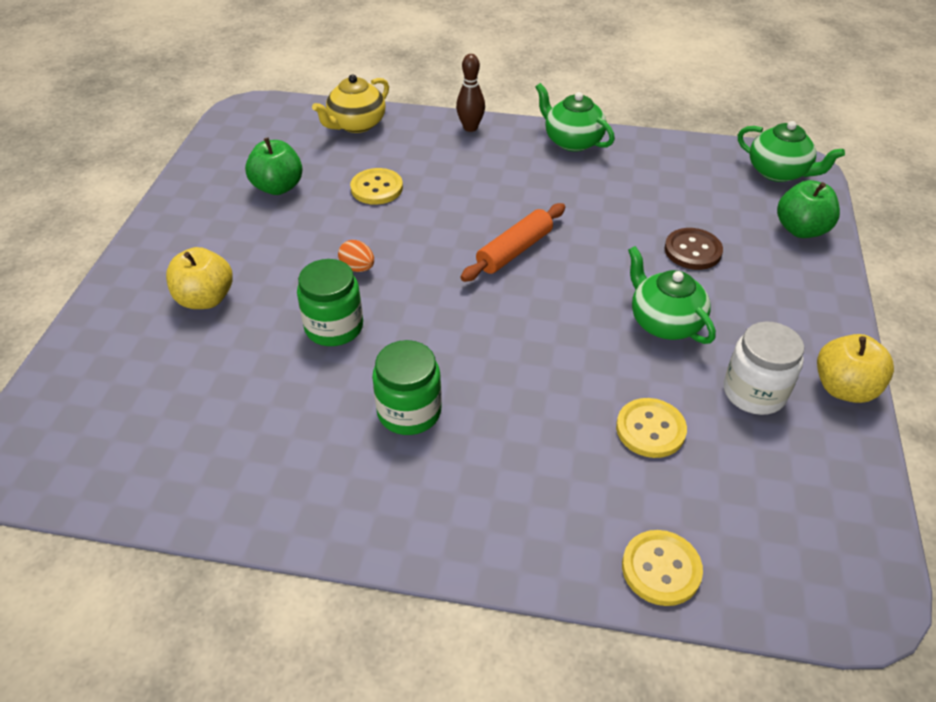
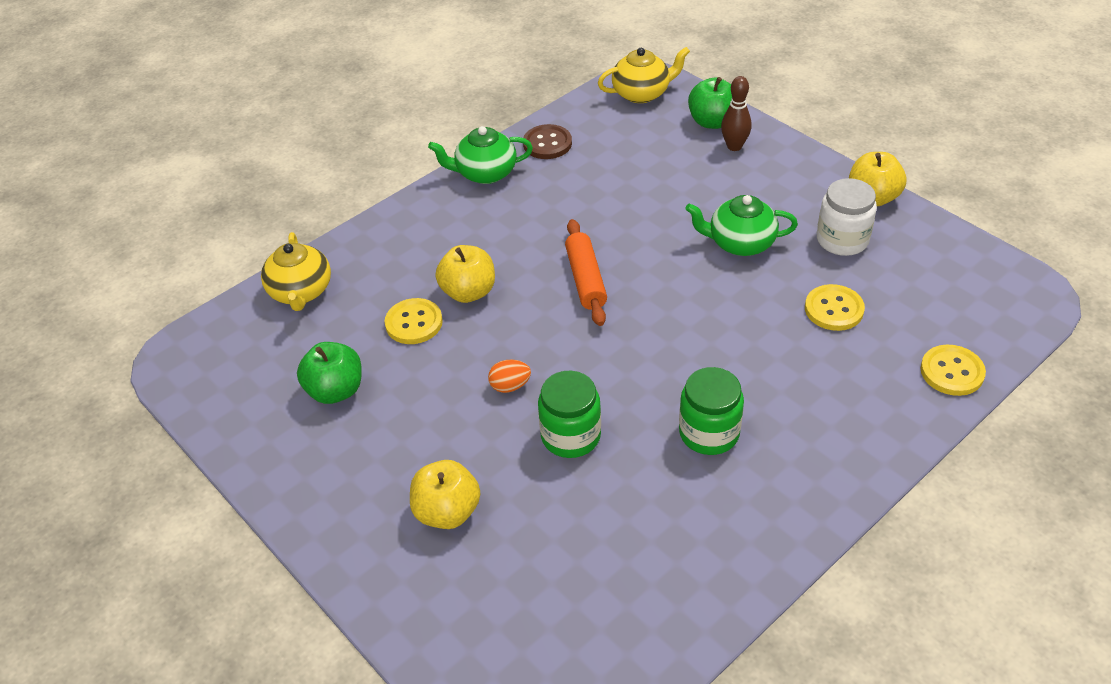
camera: 50 degrees left, 0 degrees up
(435, 198) = (468, 292): none -> yellow apple
(470, 127) = (395, 221): brown bowling pin -> brown bowling pin (734, 146)
(692, 251) = (681, 185): brown button -> brown button (547, 143)
(778, 172) = (642, 93): green teapot -> yellow teapot

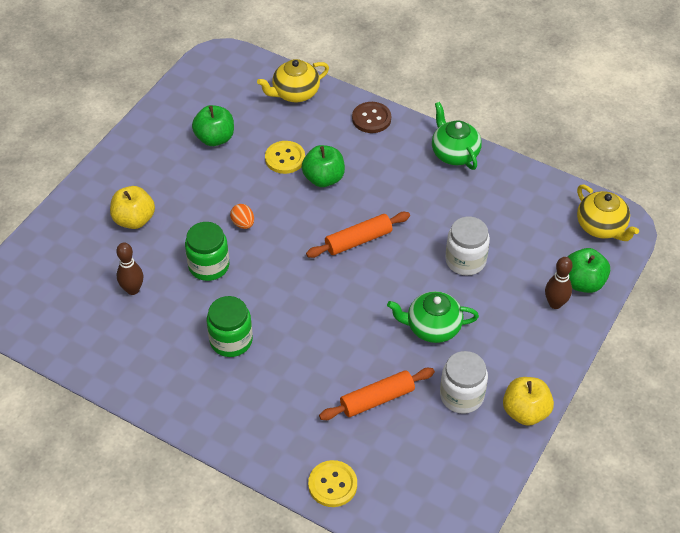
camera: 70 degrees right, 5 degrees up
(468, 292) = (323, 178): yellow apple -> green apple
(547, 143) = (506, 181): brown button -> brown button (371, 119)
(583, 533) = (133, 289): none -> brown bowling pin
(651, 198) = (465, 260): none -> white jar
(740, 243) = (432, 327): green teapot -> green teapot turned 75 degrees counterclockwise
(834, 309) = (377, 399): yellow button -> orange rolling pin

